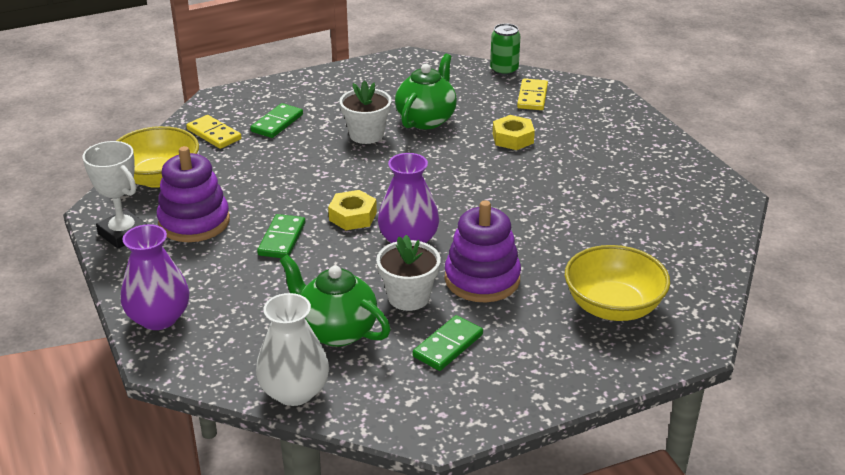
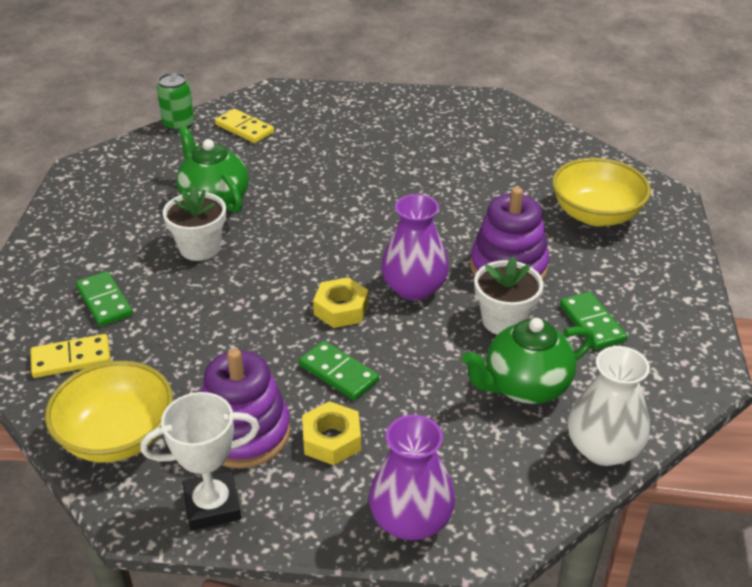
camera: 60 degrees left, 5 degrees up
(513, 138) = (302, 166): yellow nut -> yellow nut (331, 440)

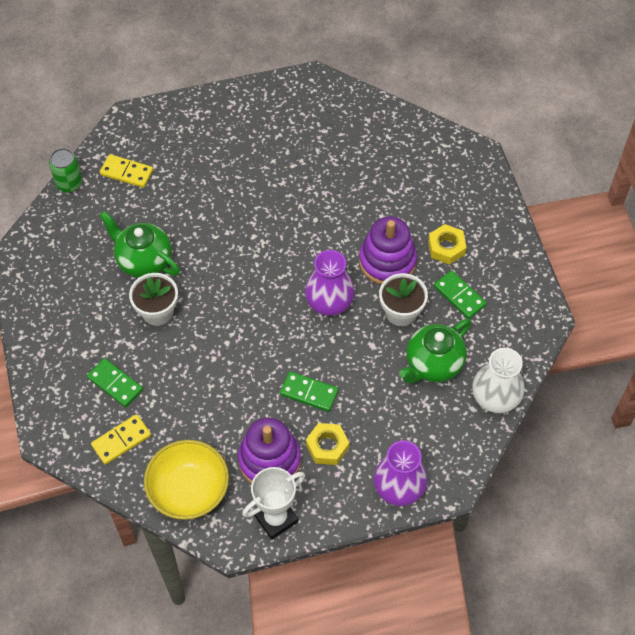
camera: 20 degrees left, 20 degrees up
(341, 309) = (287, 337): yellow nut -> yellow nut (446, 247)
(595, 214) = (432, 189): yellow bowl -> none

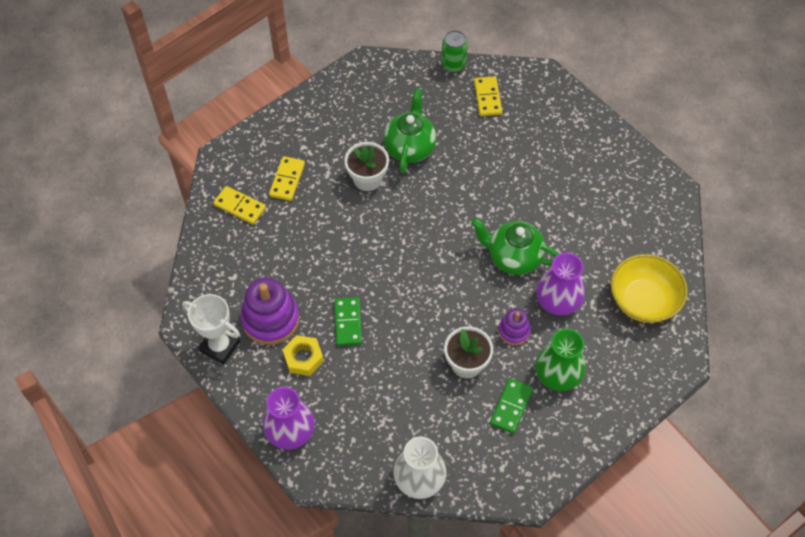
camera: 65 degrees right, 0 degrees up
(115, 384) = (287, 180): green domino -> yellow domino
(189, 490) = (217, 272): yellow bowl -> yellow bowl (643, 300)
(329, 302) = (445, 301): purple vase -> purple vase (558, 301)
(387, 261) = (514, 331): purple stacking toy -> purple stacking toy, size x0.55
(433, 364) = (426, 412): green teapot -> green teapot (513, 257)
(446, 247) = (557, 375): yellow nut -> green vase

